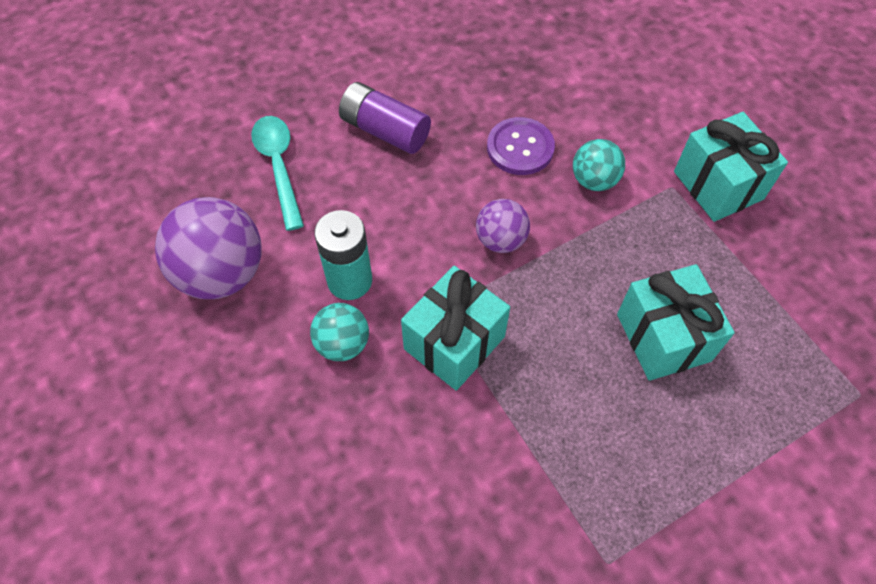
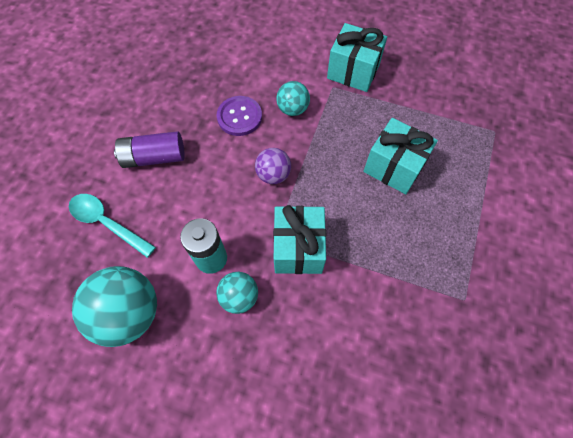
camera: 40 degrees left, 5 degrees up
(222, 273) = (129, 313): purple ball -> turquoise ball

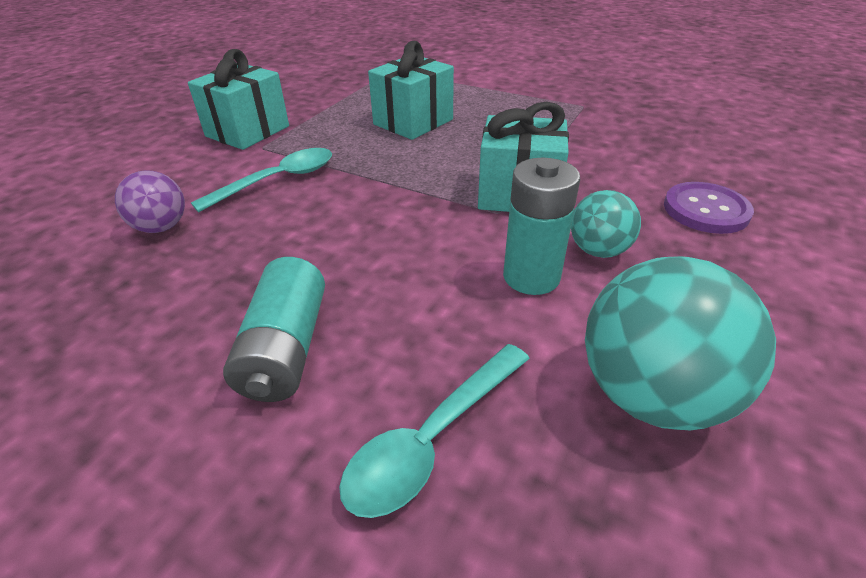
camera: 80 degrees left, 25 degrees down
(154, 157) = (285, 348): purple battery -> turquoise battery
(239, 117) = (257, 231): purple button -> purple button (706, 210)
(273, 175) = (390, 205): purple ball -> purple ball (161, 227)
(292, 109) = (278, 180): turquoise ball -> turquoise spoon

